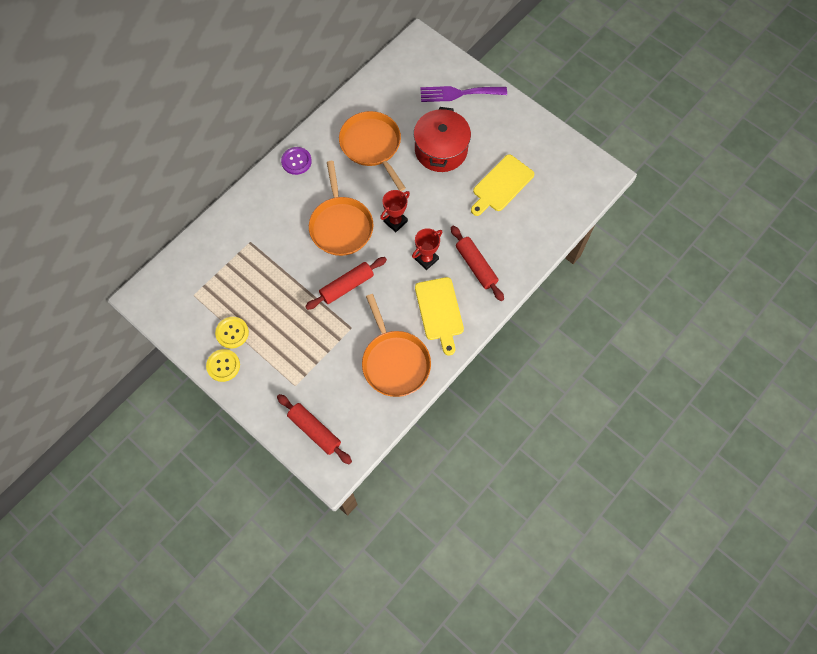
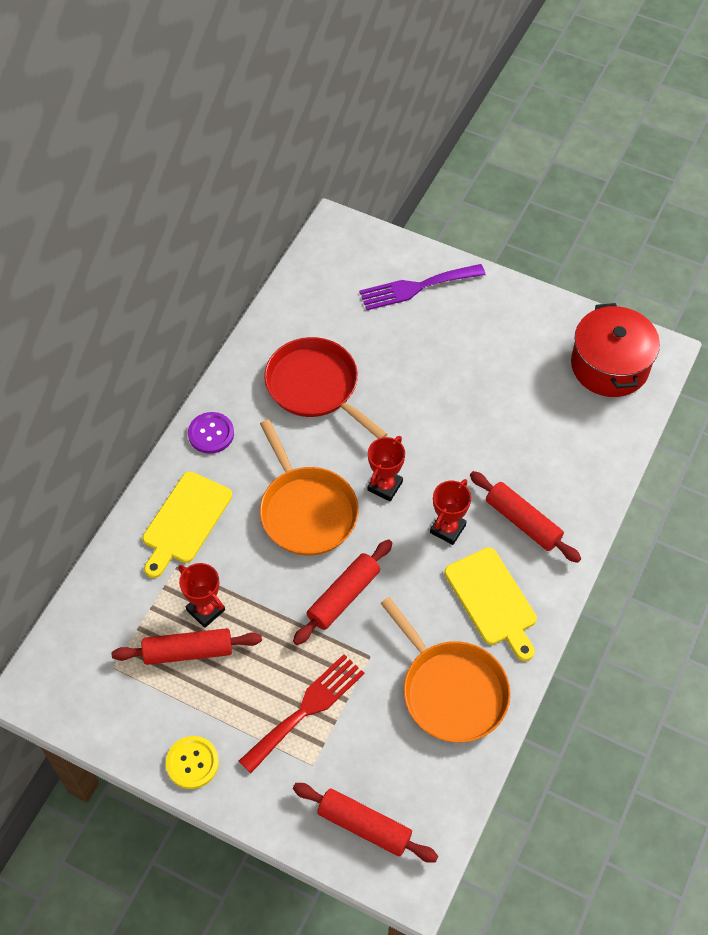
camera: 15 degrees left, 10 degrees down
(232, 333) = (191, 709): yellow button -> none
(241, 297) = (188, 651): none -> red rolling pin
(259, 273) = (205, 610): none -> red trophy
(302, 351) = (306, 709): none -> red fork
(372, 146) = (316, 386): orange pan -> red pan
(441, 150) = (417, 370): red pot -> red pot (610, 365)
(501, 185) = (520, 400): yellow cutting board -> yellow cutting board (185, 521)

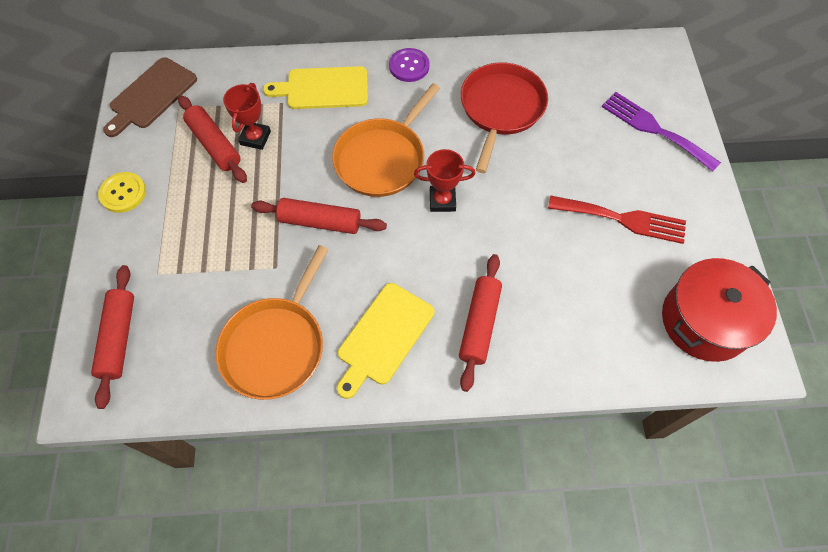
camera: 60 degrees right, 5 degrees up
(77, 688) = (151, 95): none -> brown cutting board
(306, 709) = (204, 245): red fork -> red fork (623, 219)
(447, 529) = (432, 267): red trophy -> none

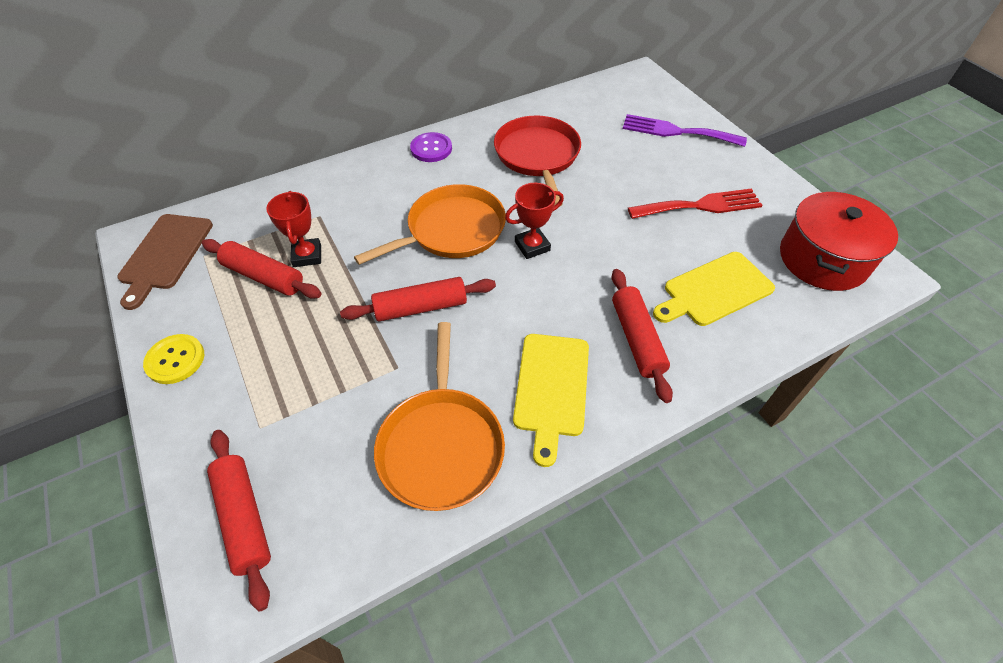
camera: 25 degrees left, 10 degrees down
(323, 88) = (356, 191): yellow cutting board -> yellow cutting board (714, 290)
(382, 158) = (451, 230): orange pan -> orange pan turned 135 degrees counterclockwise

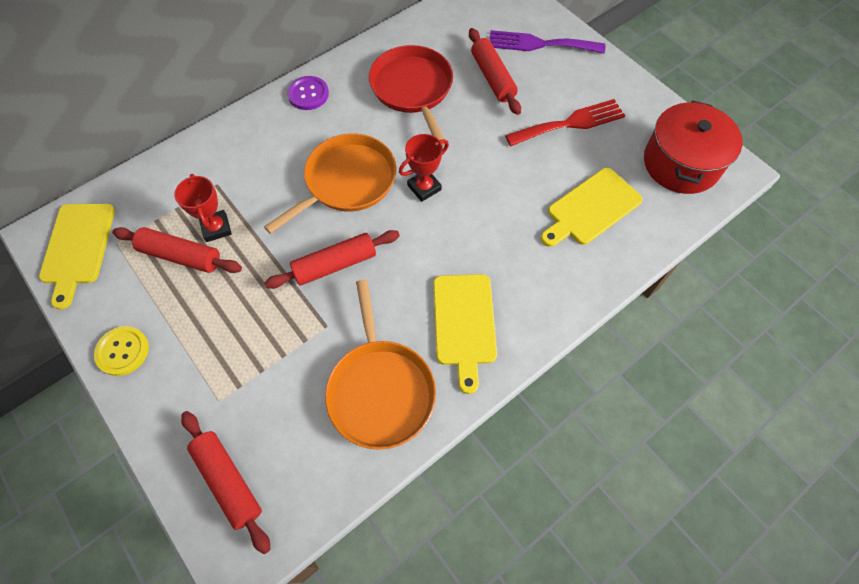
camera: 10 degrees left, 10 degrees up
(165, 254) = (78, 247): brown cutting board -> yellow cutting board
(637, 339) = (530, 266): red rolling pin -> red rolling pin (492, 78)

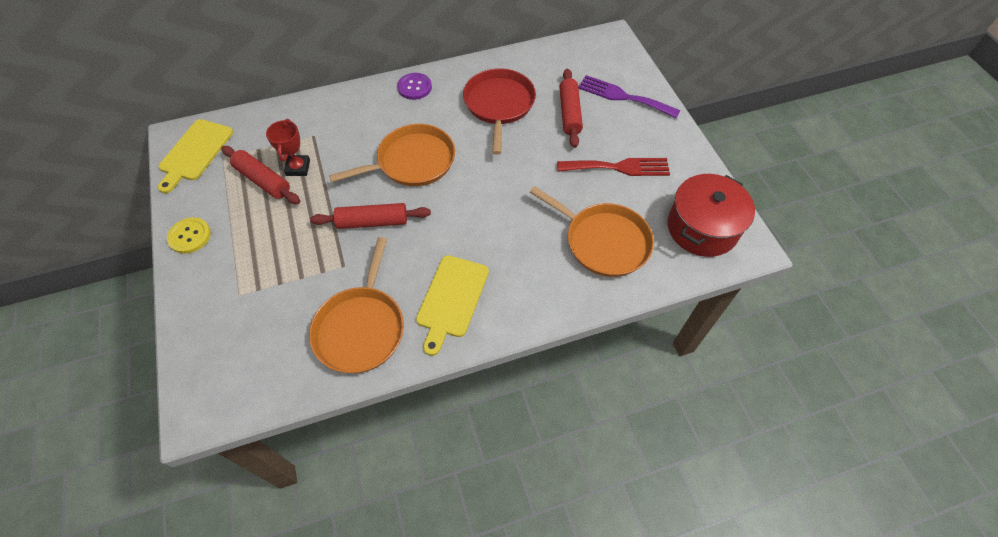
camera: 20 degrees right, 5 degrees down
(228, 481) = (217, 355): red rolling pin -> none
(424, 187) = (471, 184): red trophy -> none
(591, 208) = (603, 241): yellow cutting board -> orange pan

